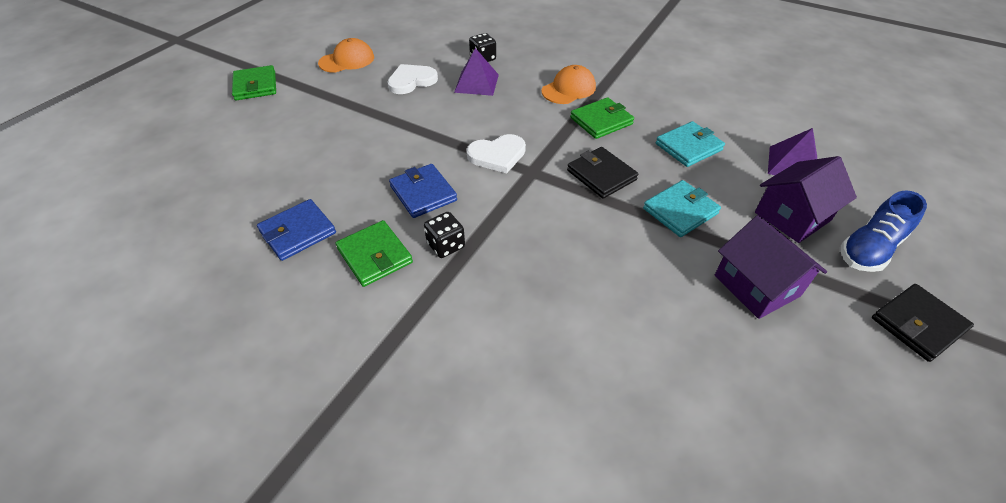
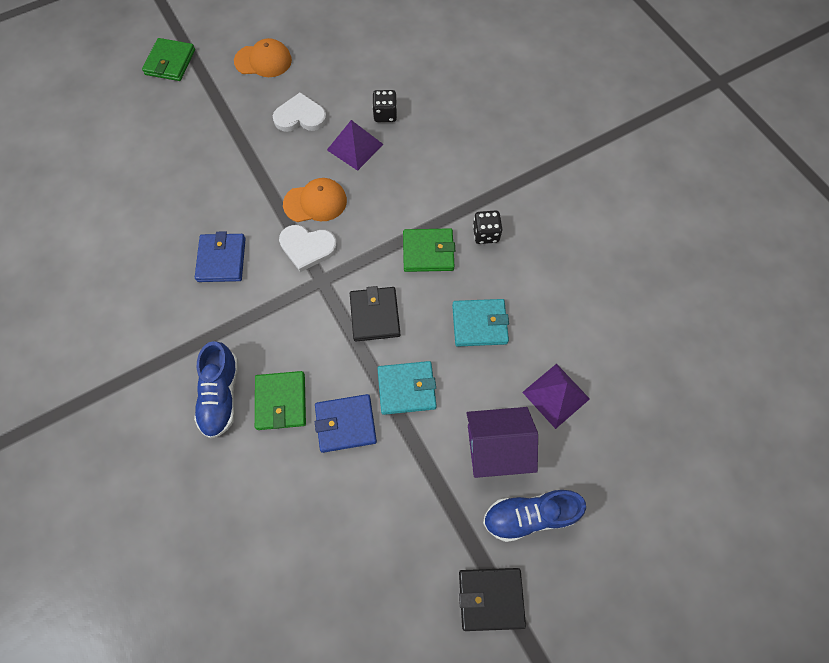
camera: 30 degrees right, 20 degrees up
(298, 232) = (112, 252): blue wallet -> blue wallet (345, 424)
(375, 256) = (149, 304): green wallet -> green wallet (281, 401)
(446, 245) = (203, 322): black dice -> black dice (485, 234)
(518, 294) = (221, 395): none -> blue shoe
(568, 89) = (432, 196): orange cap -> orange cap (315, 202)
(756, 285) = (400, 491): purple house -> none

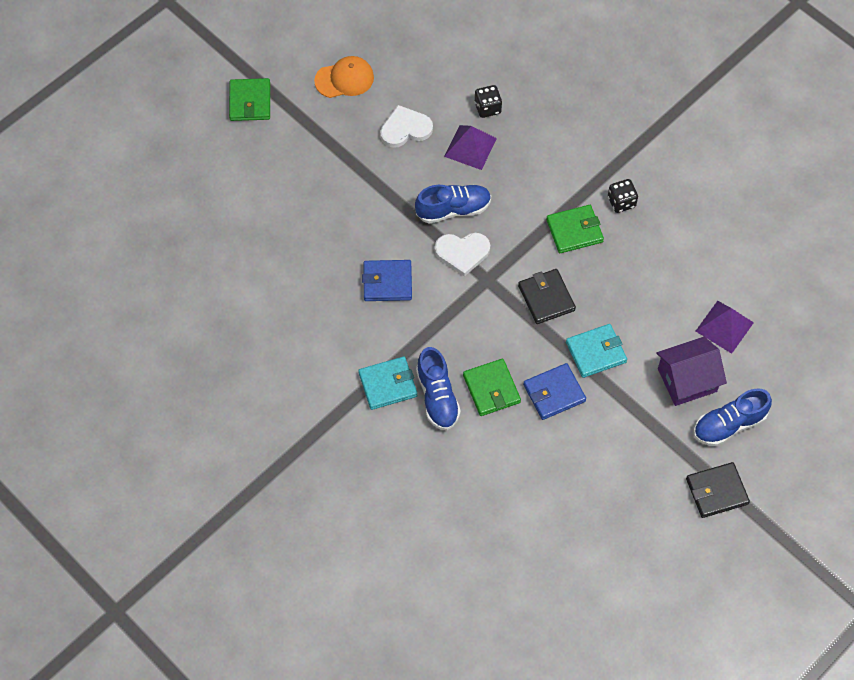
camera: 15 degrees left, 5 degrees down
(222, 259) = (387, 282): blue wallet -> blue wallet turned 75 degrees counterclockwise
(315, 202) = (453, 209): orange cap -> blue shoe
(479, 324) = (641, 283): turquoise wallet -> turquoise wallet (388, 384)

